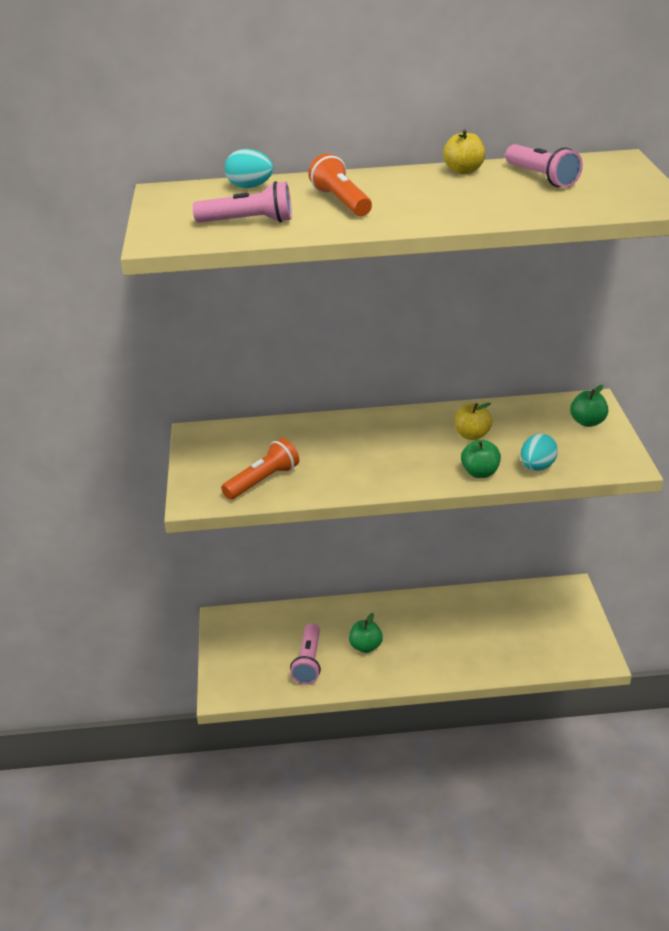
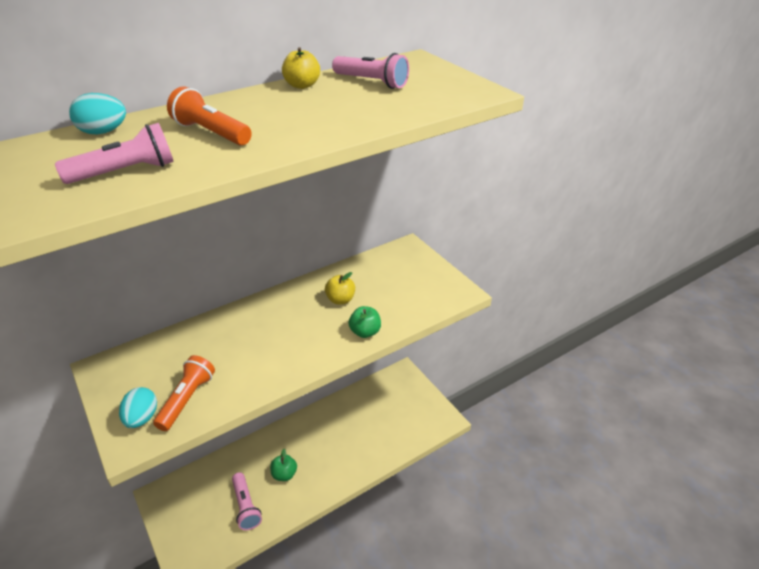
camera: 30 degrees left, 5 degrees up
(537, 467) = (403, 314): turquoise egg -> turquoise egg (142, 418)
(587, 422) = (415, 264): green apple -> none

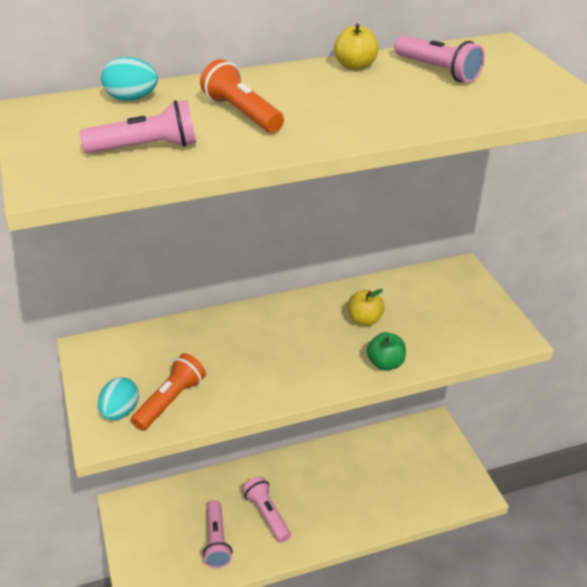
camera: 15 degrees right, 0 degrees up
(284, 474) = (267, 514): green apple -> pink flashlight

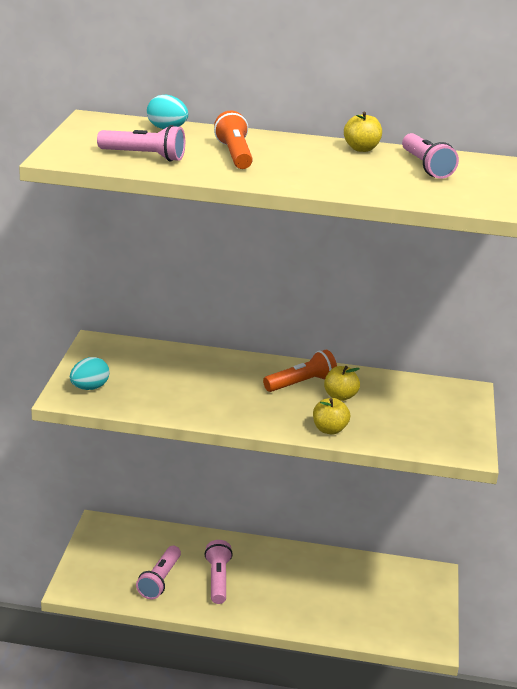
camera: 25 degrees right, 10 degrees down
(170, 401) = (132, 394): orange flashlight -> orange flashlight (301, 383)
(385, 363) = (329, 429): green apple -> yellow apple

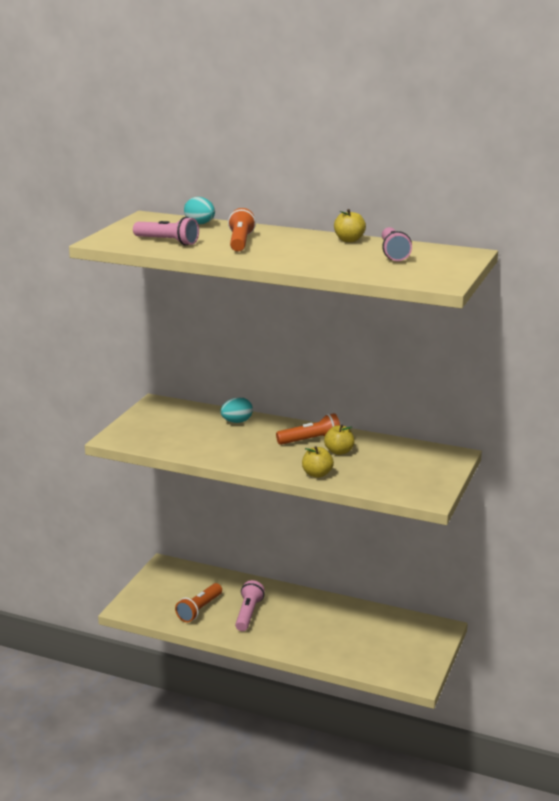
camera: 15 degrees right, 5 degrees down
(89, 387) = (136, 433): turquoise egg -> turquoise egg (236, 422)
(160, 580) = (199, 609): pink flashlight -> orange flashlight

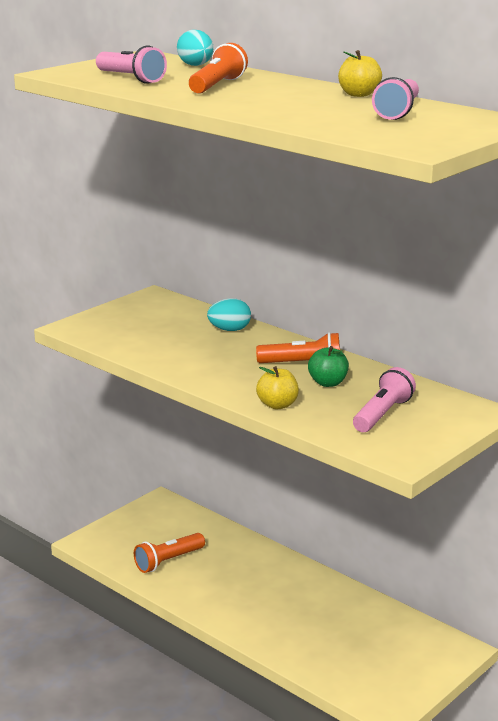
camera: 20 degrees right, 0 degrees up
(248, 614) = (223, 578): pink flashlight -> pink flashlight (382, 414)
(339, 451) = (328, 383): yellow apple -> green apple

